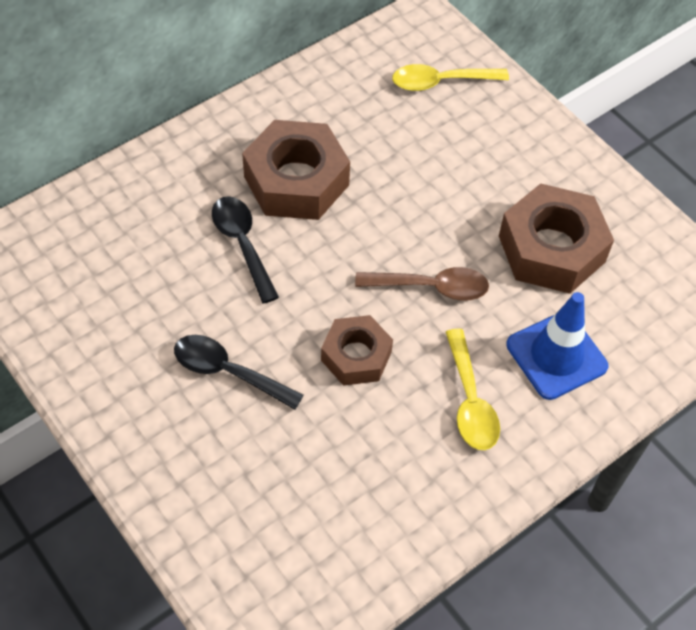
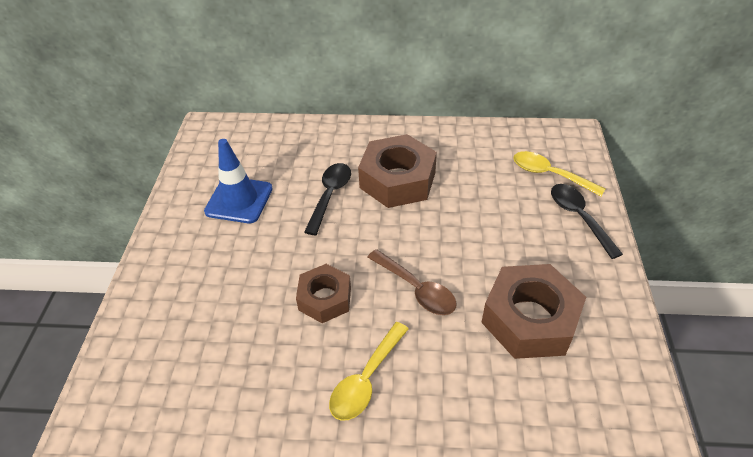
camera: 45 degrees right, 10 degrees down
(228, 372) = (245, 257): black spoon -> black spoon (579, 217)
(556, 355) = (460, 394): blue traffic cone -> blue traffic cone (239, 200)

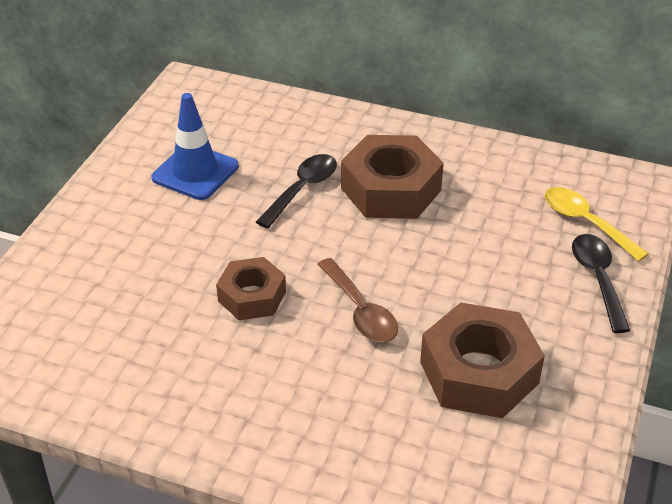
camera: 15 degrees right, 5 degrees down
(366, 379) = (264, 386): yellow spoon -> none

